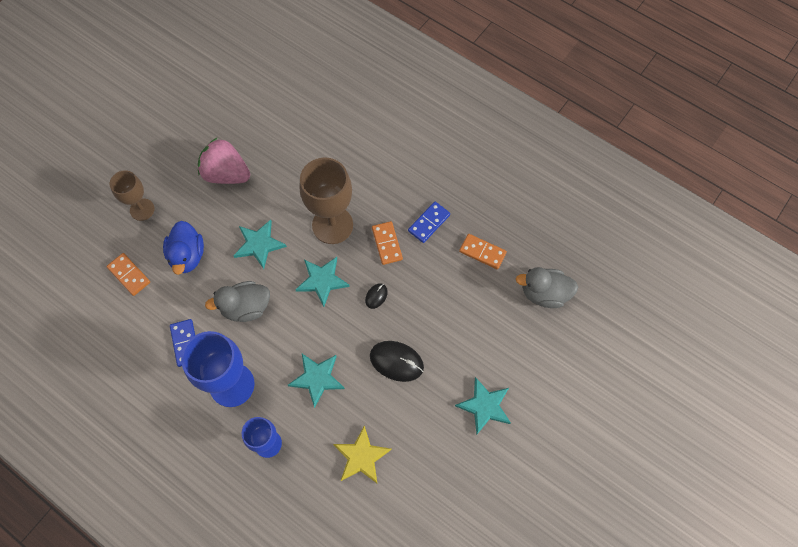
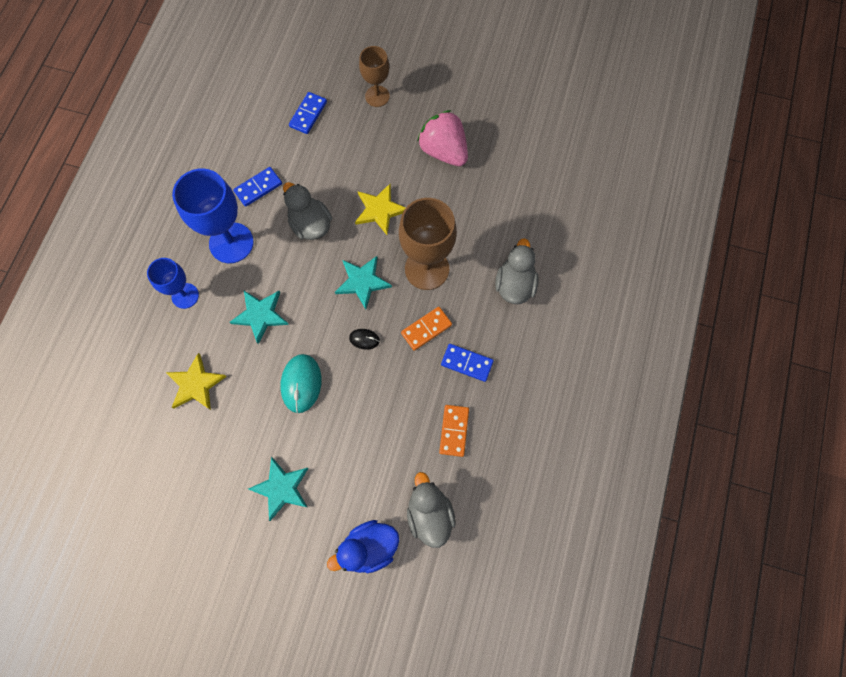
camera: 70 degrees right, 5 degrees up
(129, 275) = (308, 114): orange domino -> blue domino
(187, 256) = (344, 153): blue duck -> blue duck (369, 548)
(226, 174) = (444, 151): pink strawberry -> pink strawberry turned 45 degrees counterclockwise
(259, 244) = (380, 210): turquoise star -> yellow star
(375, 164) = (514, 285): none -> grey duck
(396, 361) = (301, 383): black mouse -> turquoise mouse

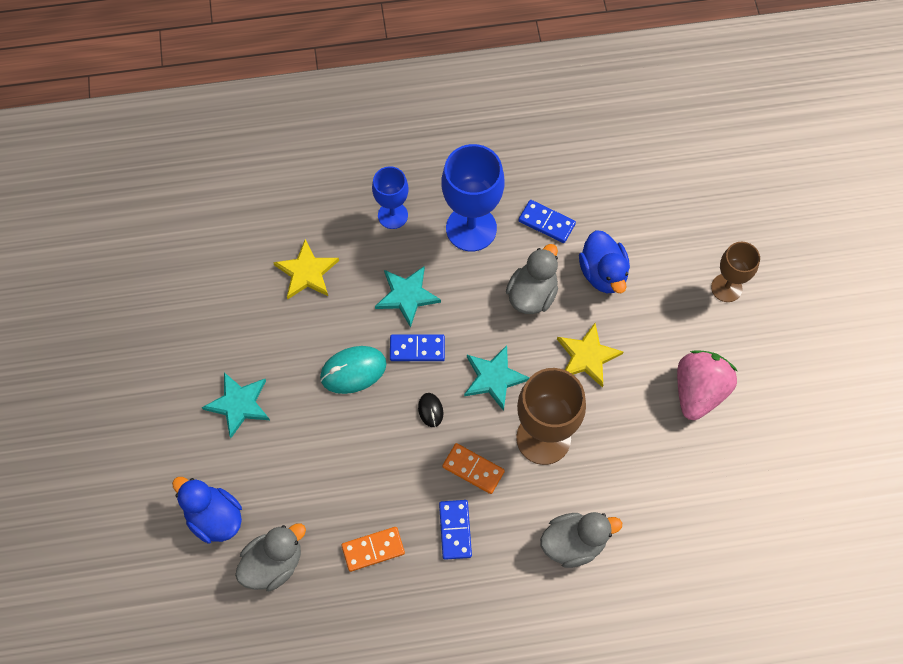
camera: 65 degrees right, 5 degrees down
(308, 114) = (661, 228): blue domino -> blue domino (417, 349)
(321, 169) = (603, 273): none -> blue duck

